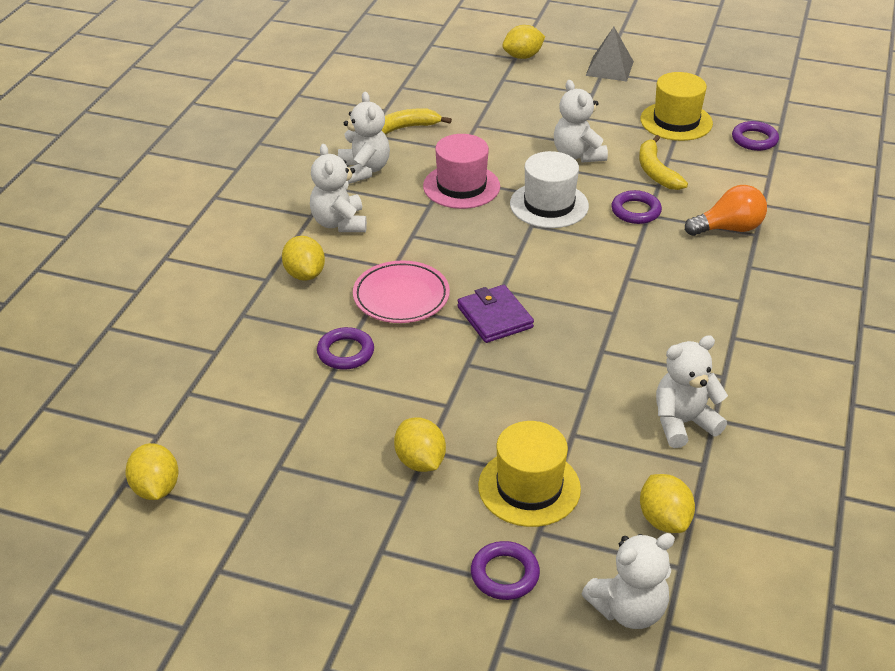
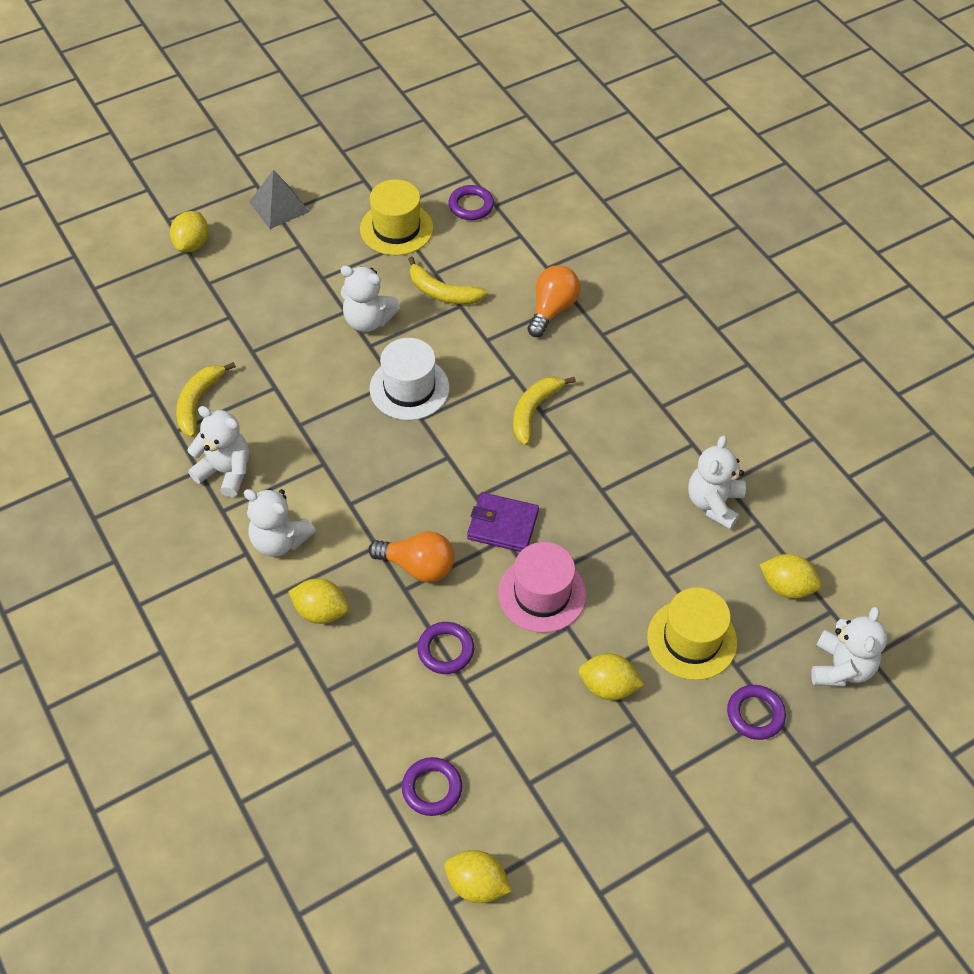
camera: 50 degrees left, 15 degrees up
(401, 297) = (418, 566): pink plate -> orange light bulb
(461, 186) = (323, 424): pink hat -> pink hat (542, 593)
(621, 273) = (534, 411): none -> yellow banana
(636, 211) = (474, 343): purple ring -> purple ring (432, 788)

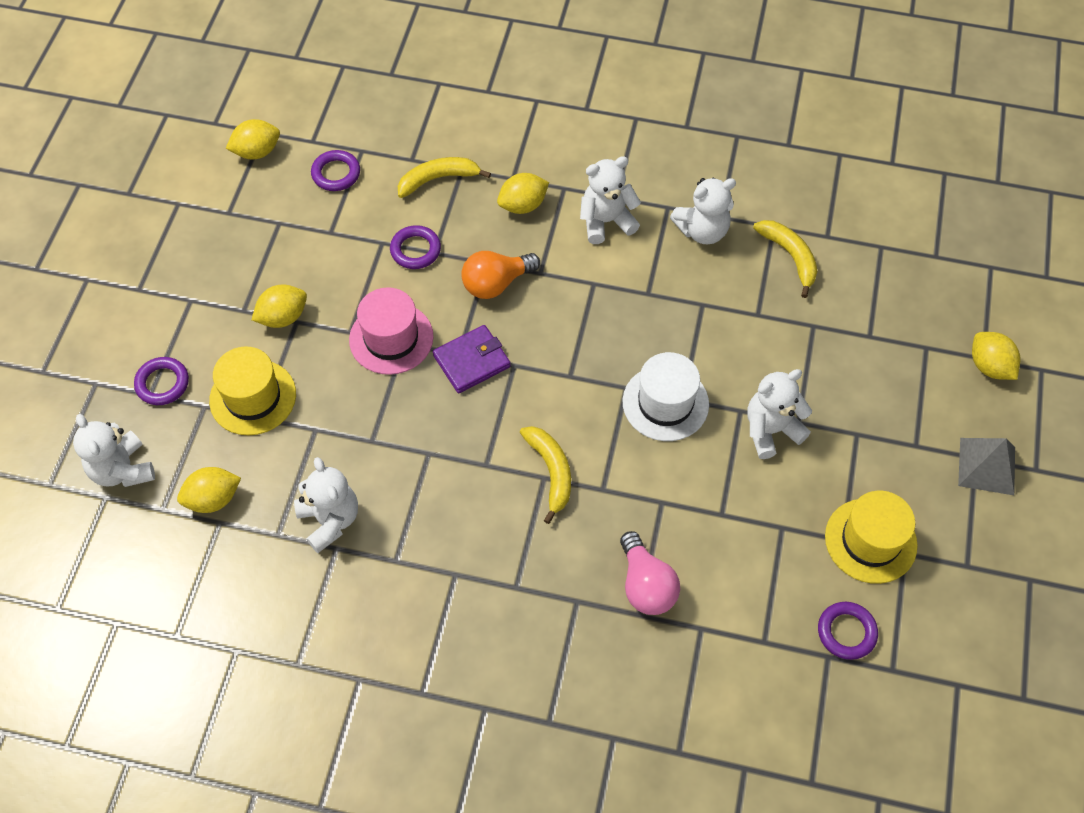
camera: 135 degrees right, 5 degrees up
(442, 292) = (751, 513): yellow banana -> yellow banana (438, 179)
(552, 309) = (646, 585): orange light bulb -> pink light bulb

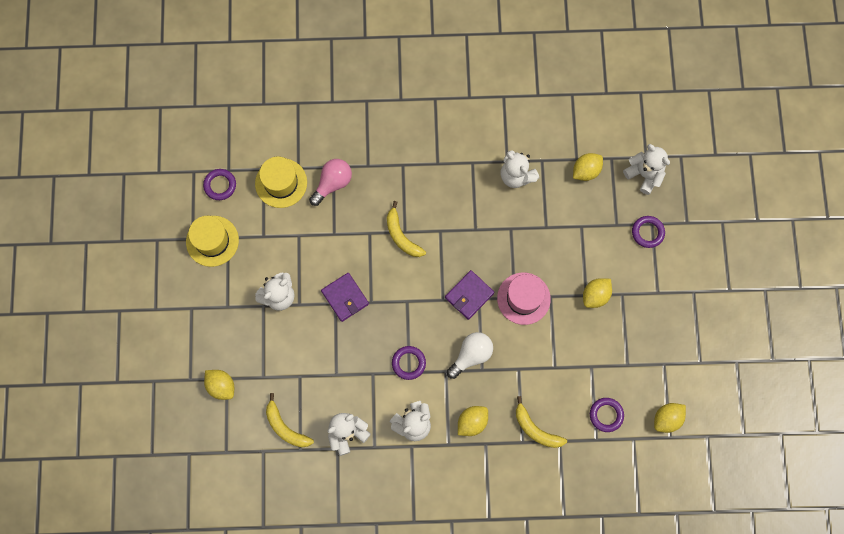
camera: 165 degrees right, 15 degrees up
(253, 397) = (590, 237): yellow hat -> yellow hat (281, 183)
(415, 250) = (531, 367): purple ring -> purple ring (408, 363)
(438, 179) = (535, 429): yellow banana -> yellow banana turned 75 degrees clockwise
(496, 283) = (471, 355): orange light bulb -> white light bulb
(646, 585) = (332, 183): pink light bulb -> pink light bulb turned 75 degrees clockwise
(665, 403) = (345, 297): white hat -> purple wallet
(987, 466) = (148, 305): grey pyramid -> none
(989, 366) = (149, 375): yellow lemon -> yellow lemon (221, 386)

